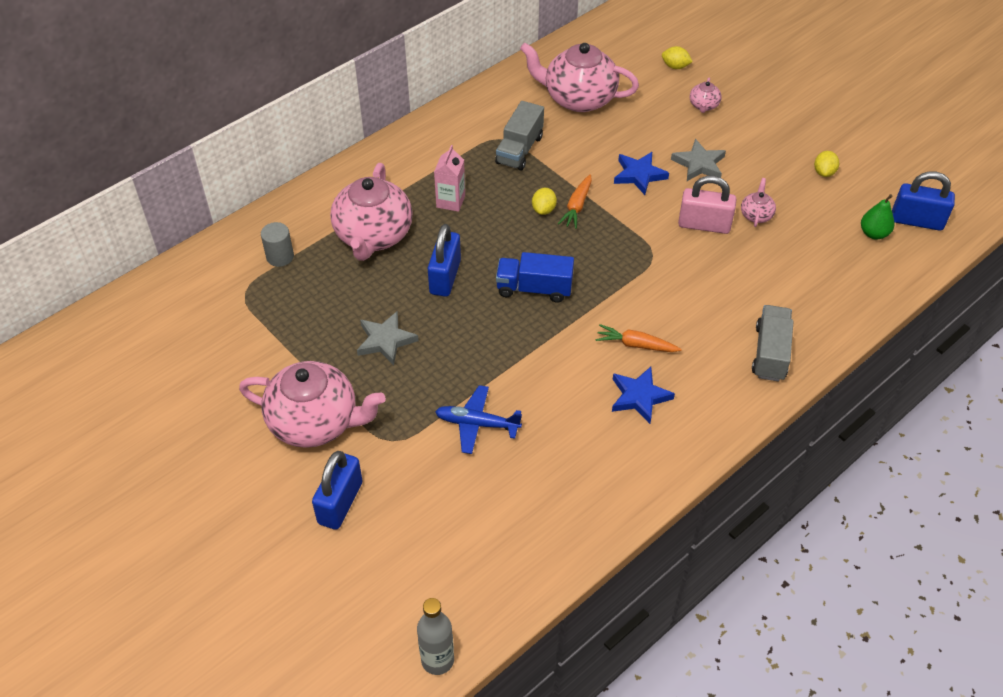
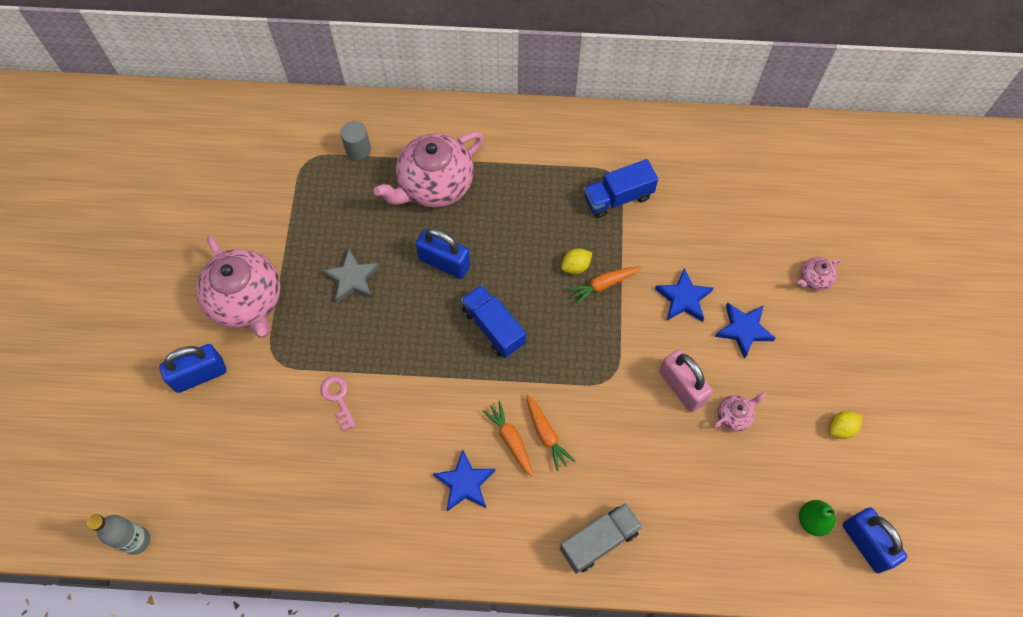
camera: 45 degrees right, 15 degrees up
(445, 277) = (444, 262): blue padlock -> blue padlock turned 60 degrees clockwise
(450, 201) = (517, 201): pink carton -> none
(477, 424) = (338, 398): blue plane -> pink key
(519, 150) = (618, 197): grey truck -> blue truck
(578, 98) = (717, 187): pink teapot -> none
(655, 322) = (546, 434): none -> orange carrot
(675, 66) = (835, 221): yellow lemon -> none
(699, 164) = (743, 330): grey star -> blue star

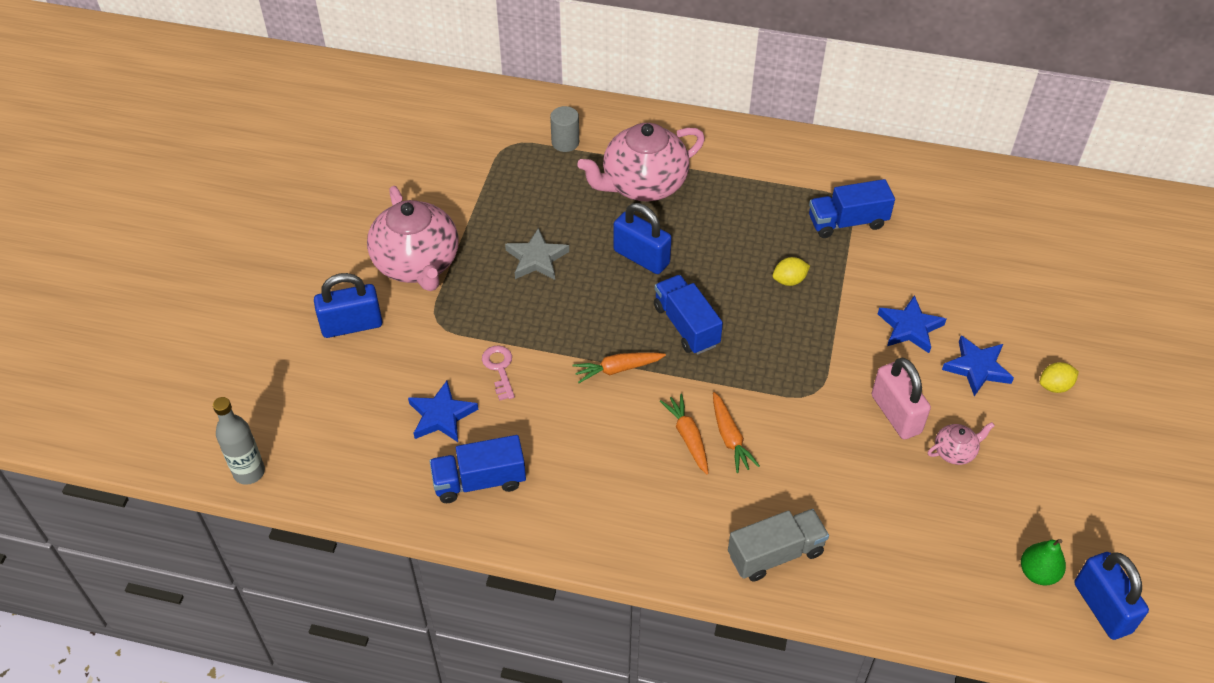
camera: 10 degrees right, 15 degrees down
(340, 514) = (479, 481): none -> blue truck
(465, 483) = (628, 472): blue star -> blue star (441, 416)
(603, 285) = (818, 302): orange carrot -> orange carrot (617, 369)
(814, 279) = (1067, 329): pink teapot -> none
(841, 428) = (1083, 483): yellow lemon -> yellow lemon (1054, 386)

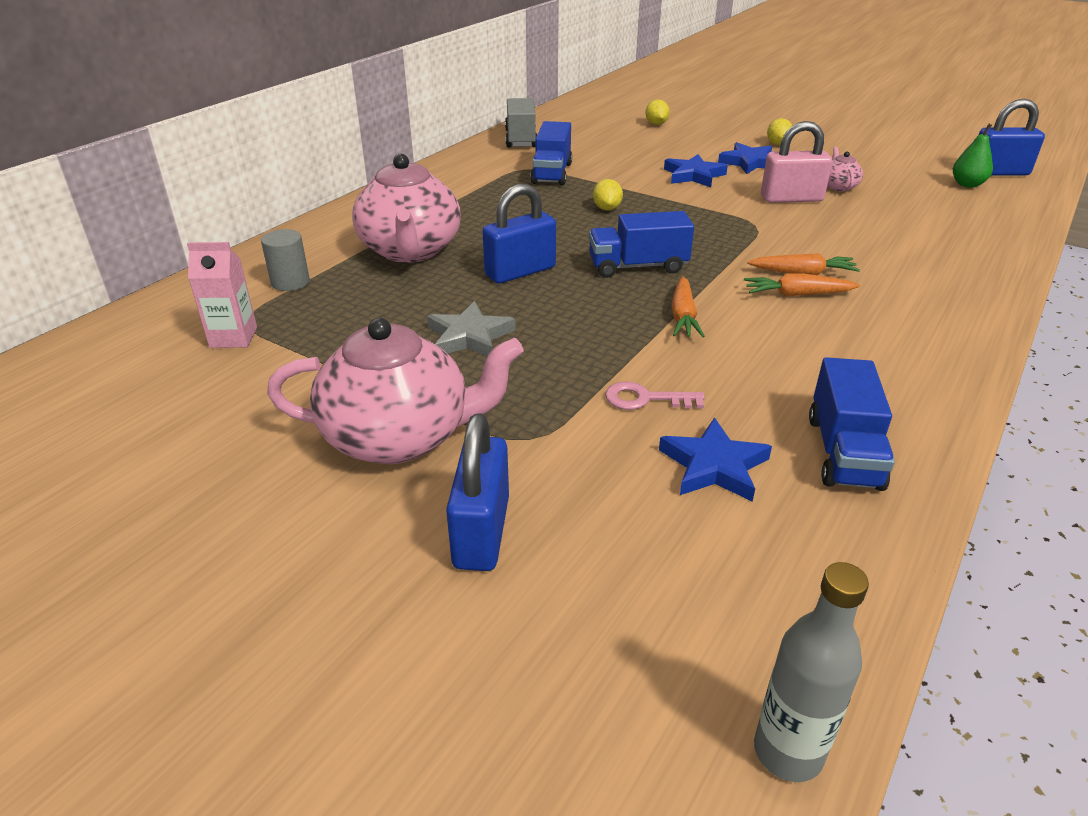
camera: 70 degrees left, 15 degrees down
(487, 148) = (233, 337): none -> pink carton
(775, 554) = (957, 279): grey truck -> grey truck (521, 139)
(1045, 269) = (656, 124): none -> yellow lemon

